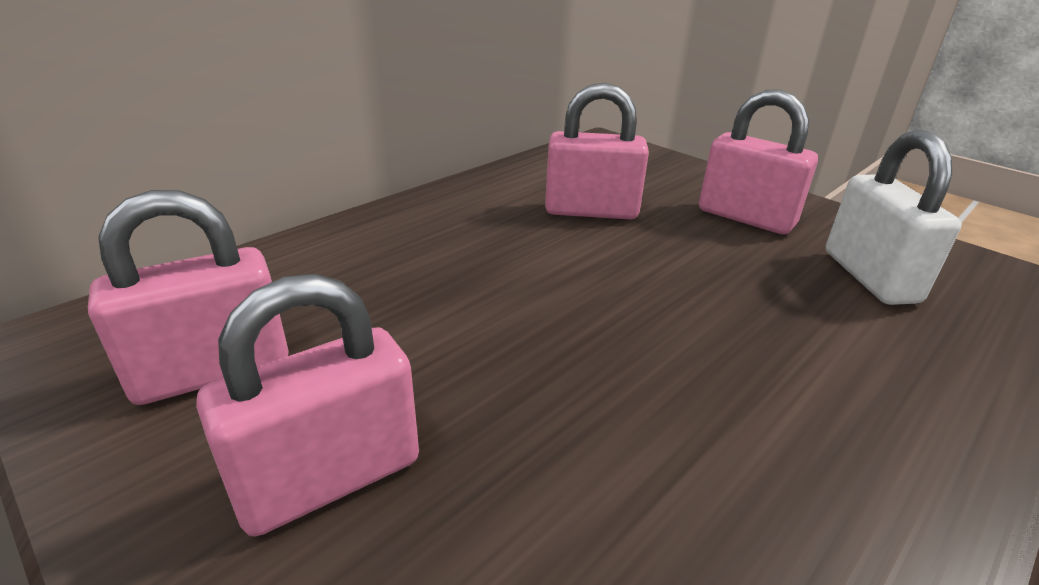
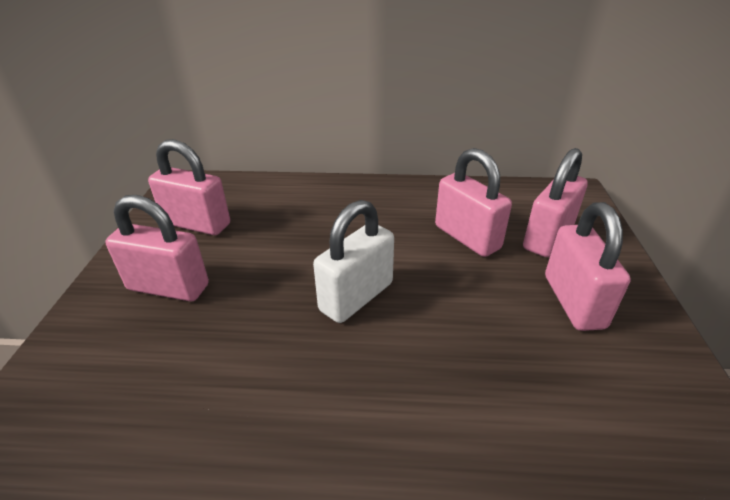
camera: 50 degrees right, 5 degrees up
(648, 182) = (547, 238): none -> pink padlock
(869, 277) = (585, 400): white padlock -> white padlock (356, 296)

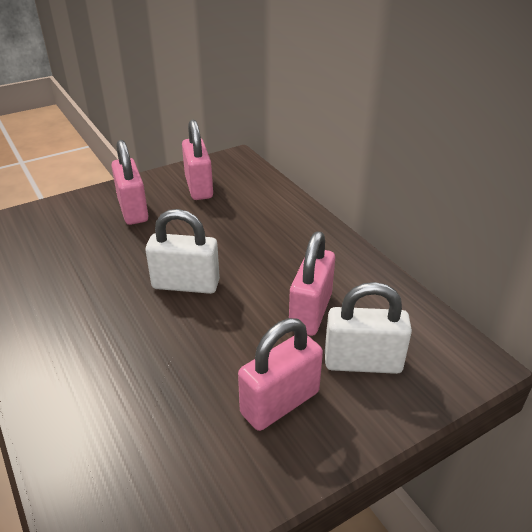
camera: 55 degrees right, 0 degrees up
(547, 238) = (362, 362): pink padlock -> white padlock

